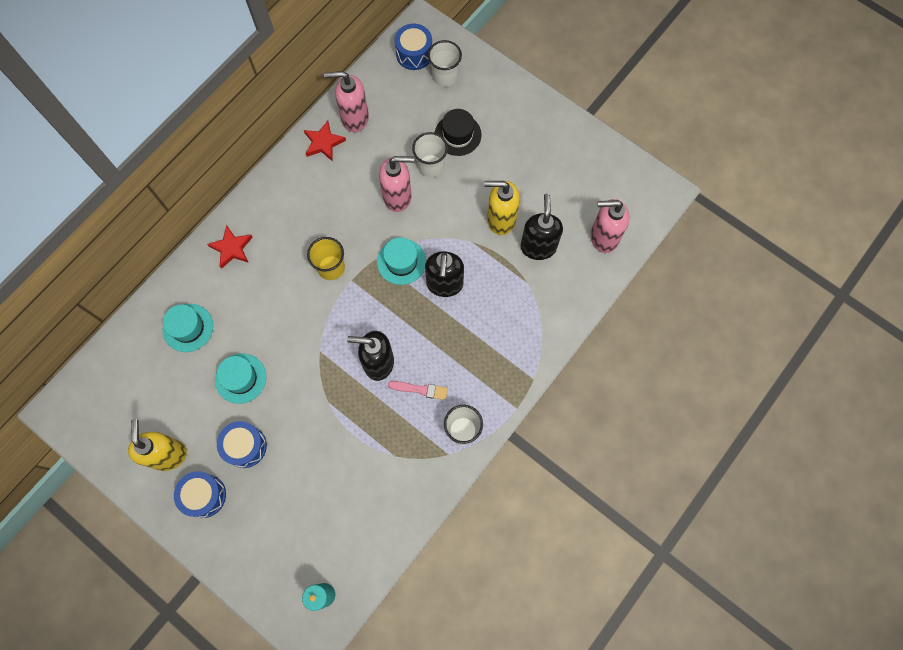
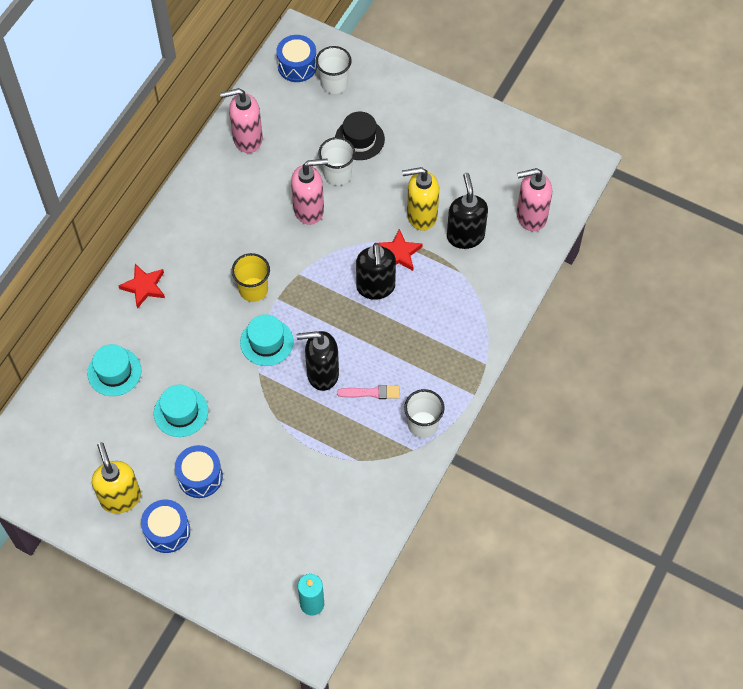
camera: 10 degrees left, 10 degrees down
(323, 143) = (219, 168): red star -> red star (398, 253)
(401, 261) = (326, 272): turquoise hat -> turquoise hat (266, 342)

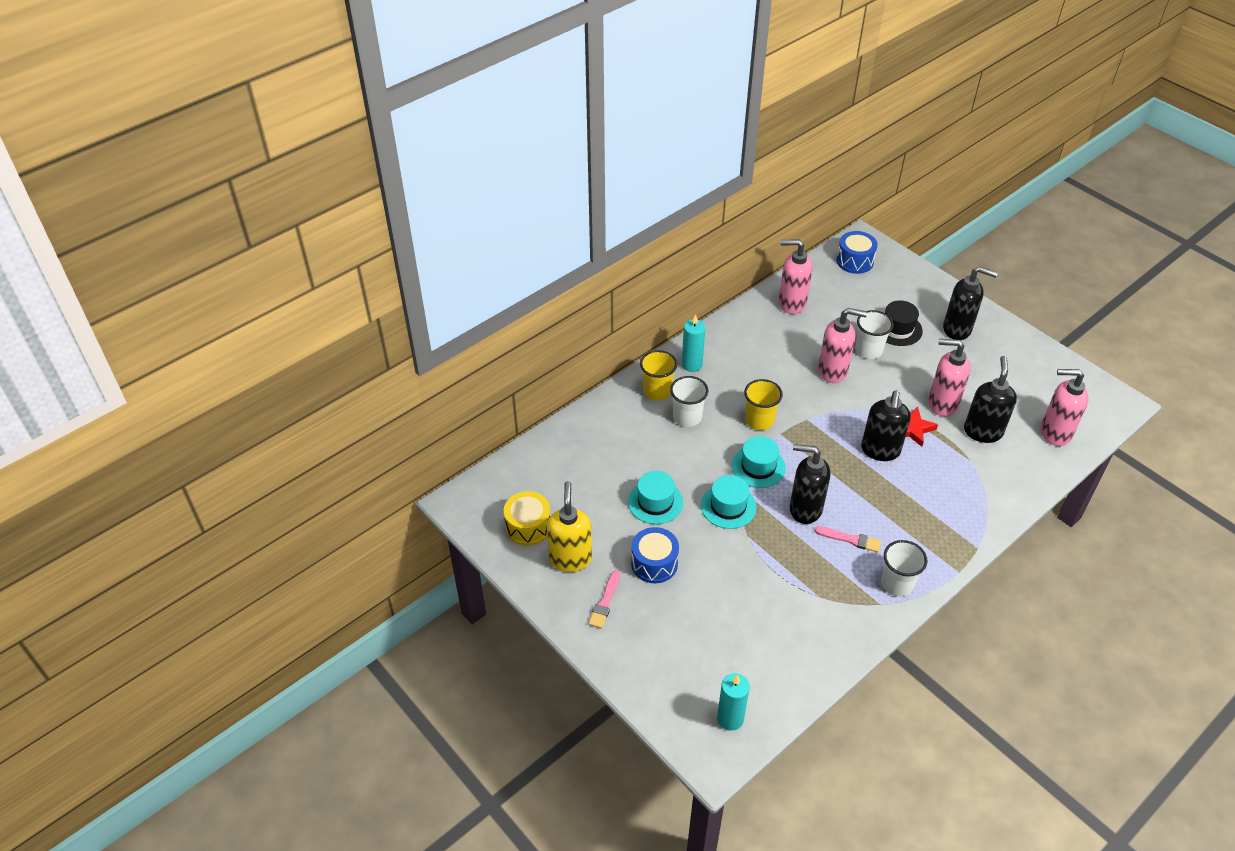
camera: 20 degrees right, 15 degrees down
(69, 478) = (528, 527): none -> yellow drum
(114, 372) = (604, 451): turquoise hat -> turquoise hat (728, 506)
(144, 287) = (657, 391): red star -> yellow cup
(167, 531) = (605, 602): blue drum -> pink brush
(168, 245) = (692, 365): none -> turquoise candle
(334, 83) = (885, 282): white cup -> white cup (687, 417)
(417, 122) = (957, 329): none -> black soap dispenser
(421, 215) = (942, 403): yellow soap dispenser -> pink soap dispenser

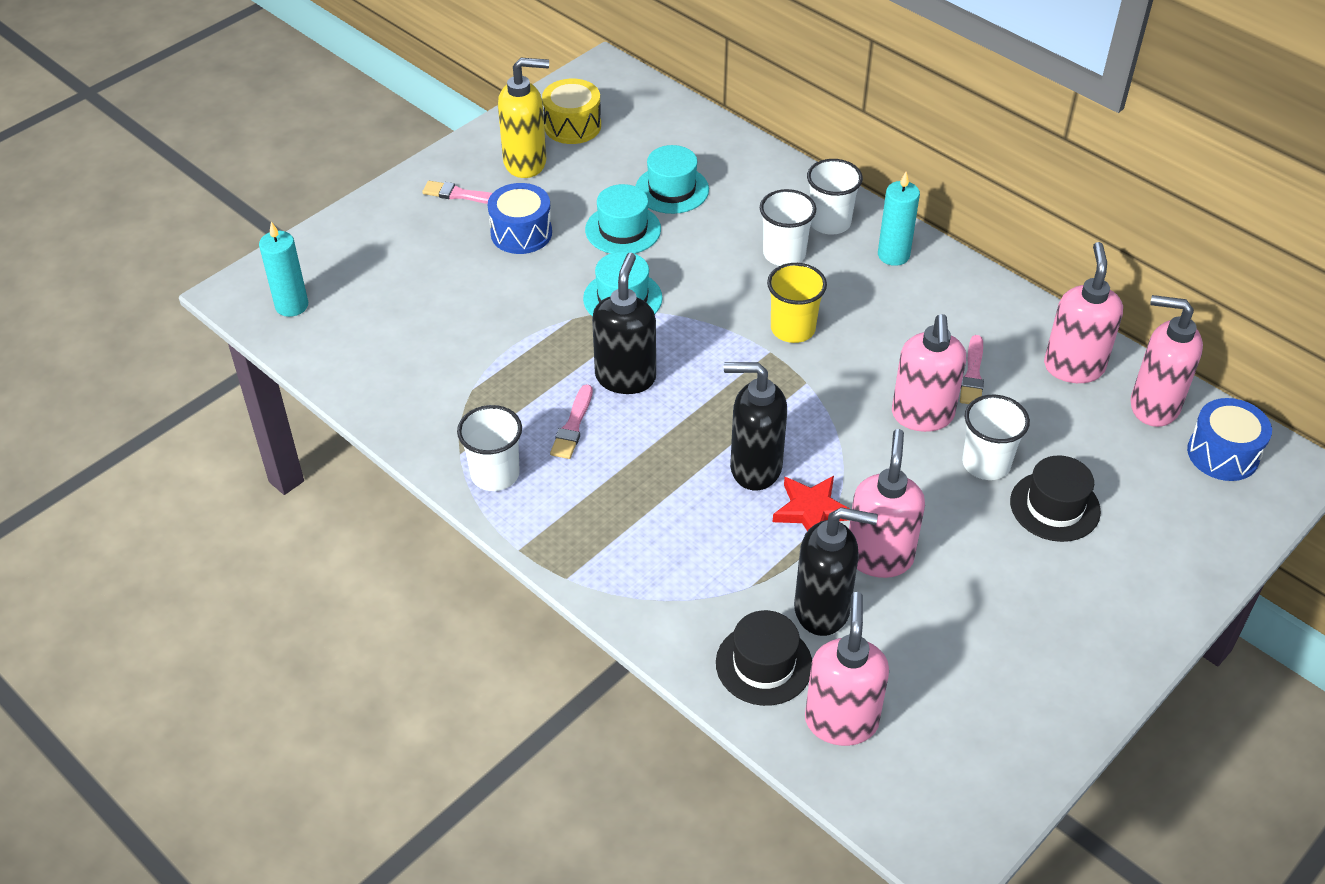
camera: 85 degrees right, 0 degrees up
(657, 391) = (829, 222): yellow cup -> white cup
(758, 467) = (700, 328): turquoise hat -> turquoise hat (672, 189)
(798, 345) = (972, 374): none -> pink brush
(821, 279) = (1153, 406): none -> pink soap dispenser
(957, 329) = (1082, 596): black soap dispenser -> none
(1024, 460) = (764, 664): none -> black hat

